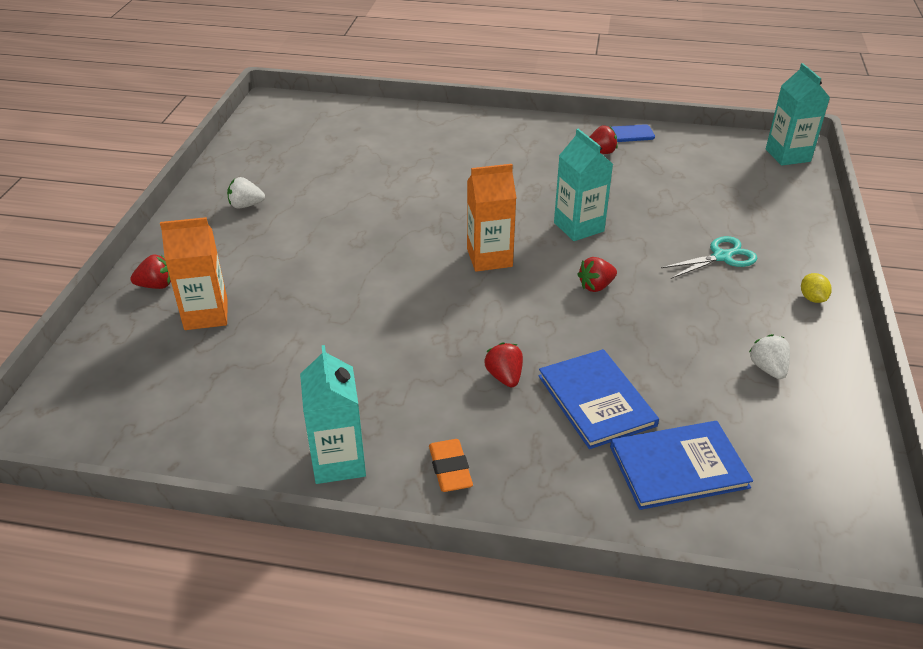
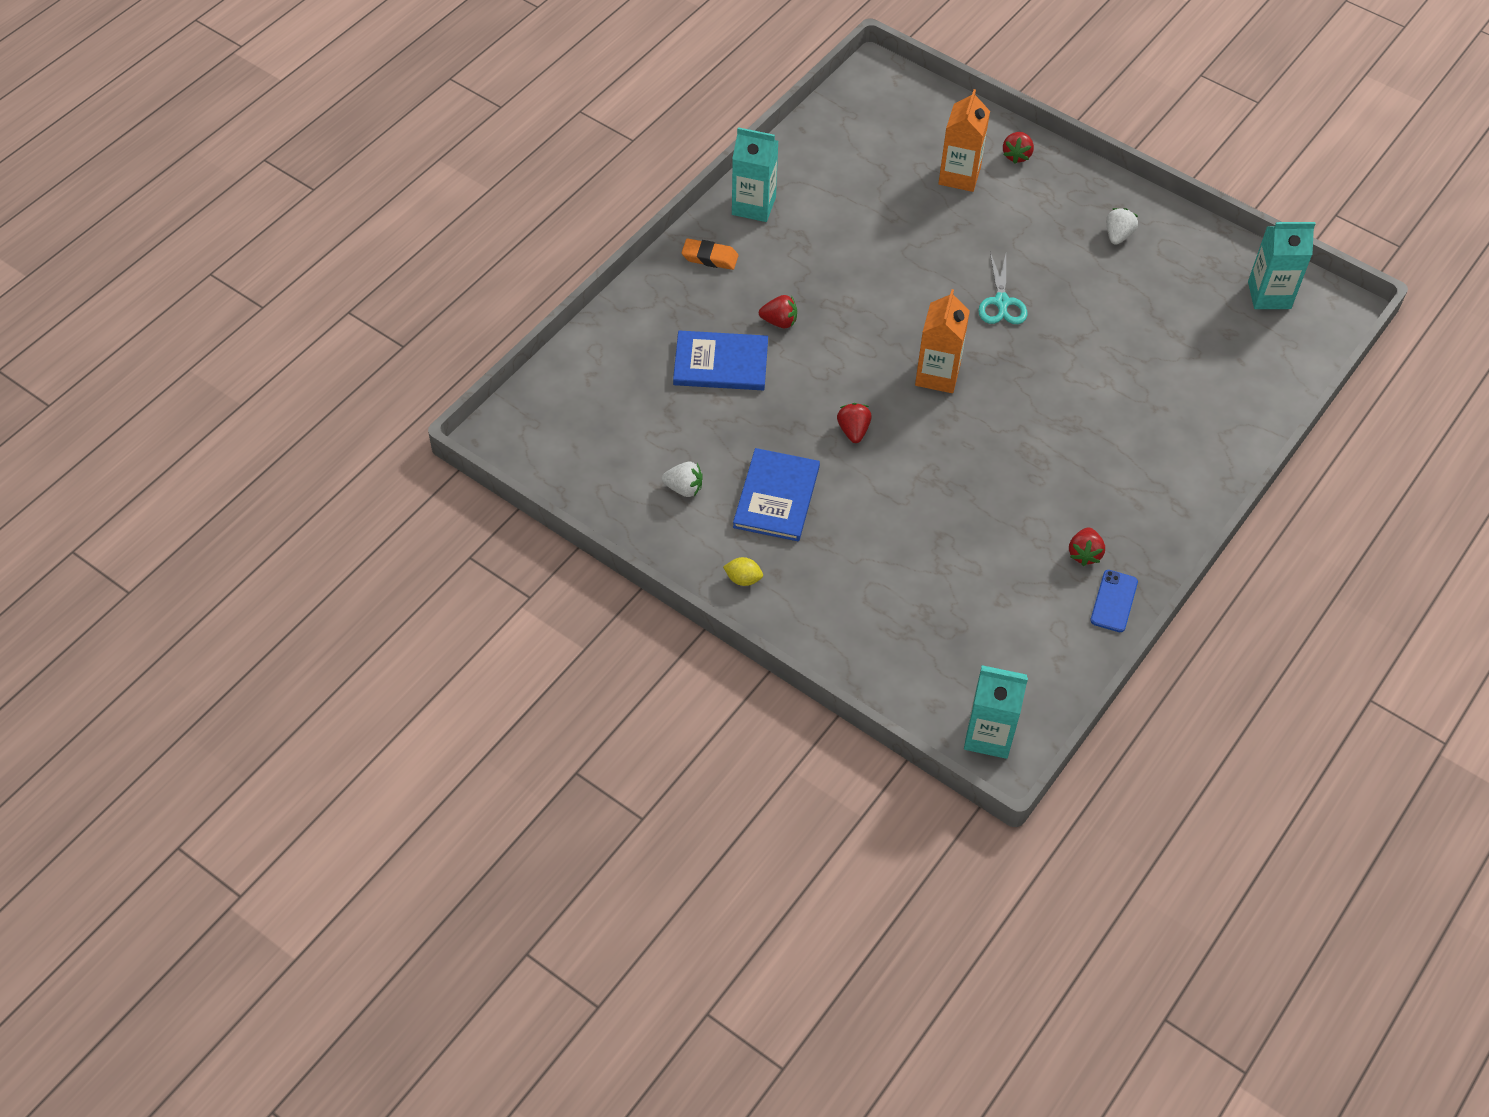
camera: 115 degrees right, 15 degrees up
(578, 227) = (950, 463): turquoise carton -> turquoise carton (1269, 295)
(678, 467) = (631, 376): blue book -> blue book (776, 497)
(722, 256) = (841, 549): turquoise scissors -> turquoise scissors (1001, 302)

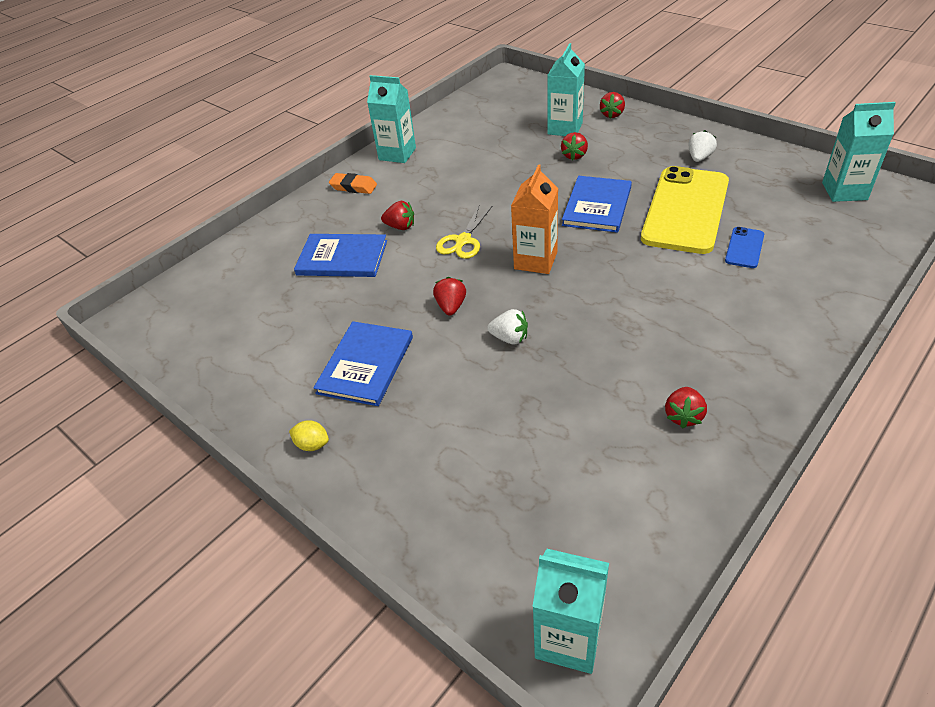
camera: 10 degrees right, 10 degrees down
(684, 488) = (279, 359): white strawberry -> white strawberry (510, 338)
(854, 345) = (463, 241): none -> yellow scissors
(959, 176) = (565, 128): orange carton -> turquoise carton
(972, 223) = (574, 155): none -> red strawberry
(1001, 302) = (597, 206): turquoise scissors -> blue book
(1098, 313) = (685, 210): none -> yellow phone
(1113, 601) = (720, 467): blue phone -> blue phone (744, 248)

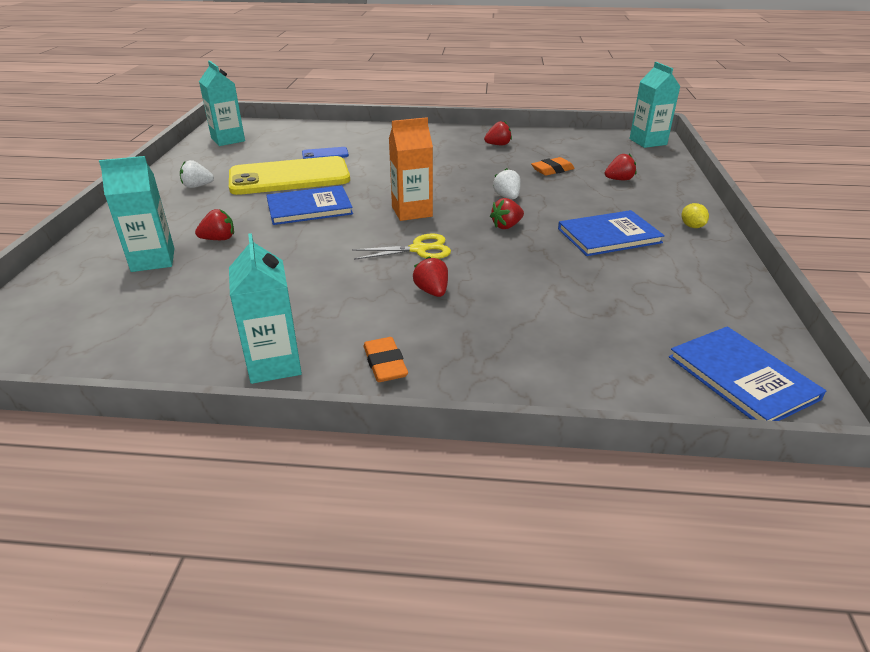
camera: 130 degrees left, 10 degrees down
(342, 258) = (518, 304): blue book -> blue book (742, 377)
(549, 421) = (552, 170): none -> orange eraser
(612, 114) = (109, 242): red strawberry -> red strawberry (619, 179)

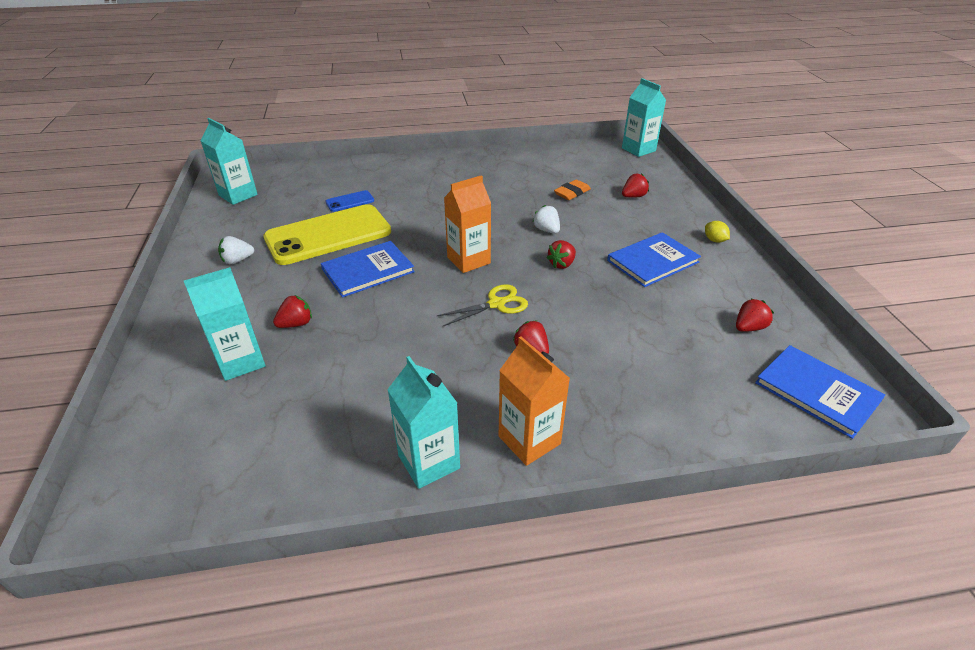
camera: 15 degrees left, 5 degrees up
(385, 364) = (529, 440): orange eraser -> orange carton
(498, 145) = (510, 169): red strawberry -> red strawberry (749, 327)

